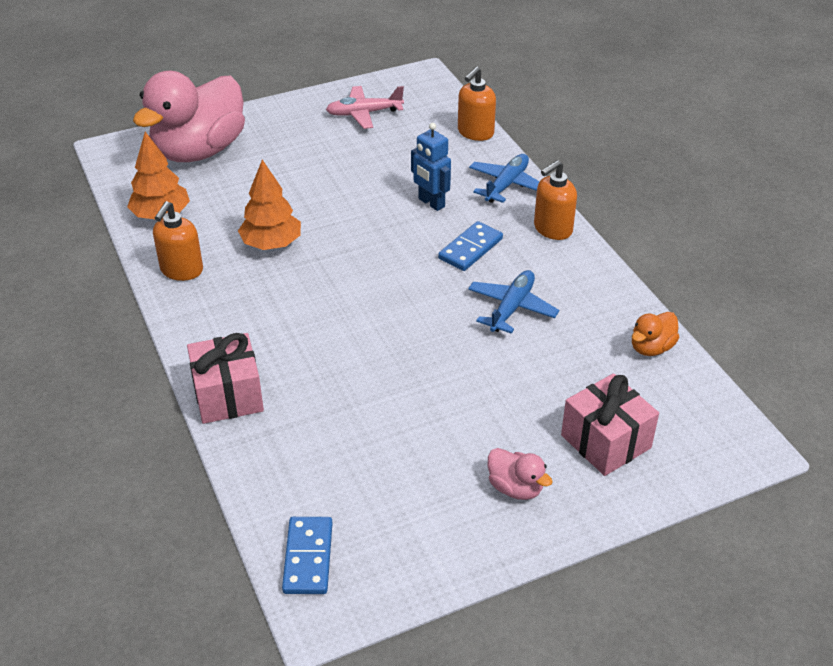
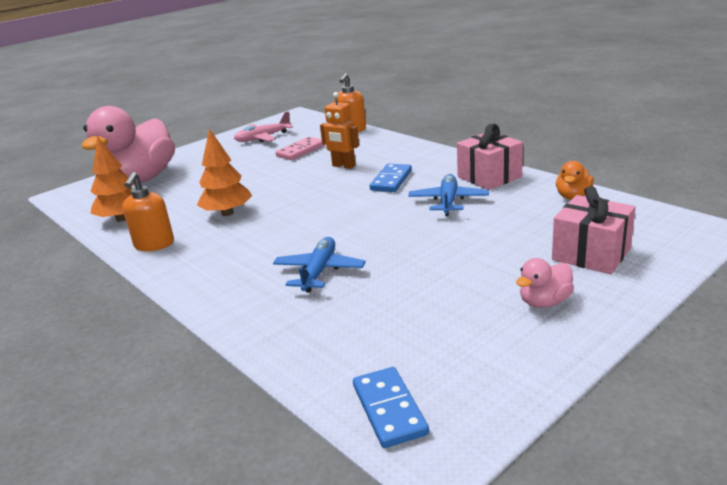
camera: 15 degrees left, 15 degrees down
(228, 395) = (237, 311): pink gift -> pink gift (489, 177)
(396, 156) = (301, 151): none -> pink domino
(431, 203) = (343, 166): blue robot -> orange robot
(506, 185) = (393, 146): blue plane -> blue plane (319, 272)
(515, 488) = (544, 302): pink duck -> pink duck turned 120 degrees clockwise
(552, 229) = (444, 158): orange soap dispenser -> none

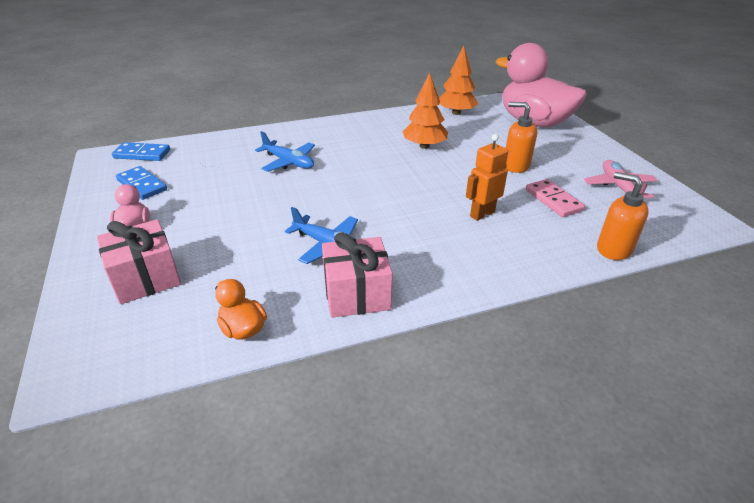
camera: 110 degrees right, 10 degrees up
(154, 245) = (398, 119): orange soap dispenser -> orange soap dispenser (515, 166)
(391, 180) = (414, 230): blue domino -> blue domino (142, 185)

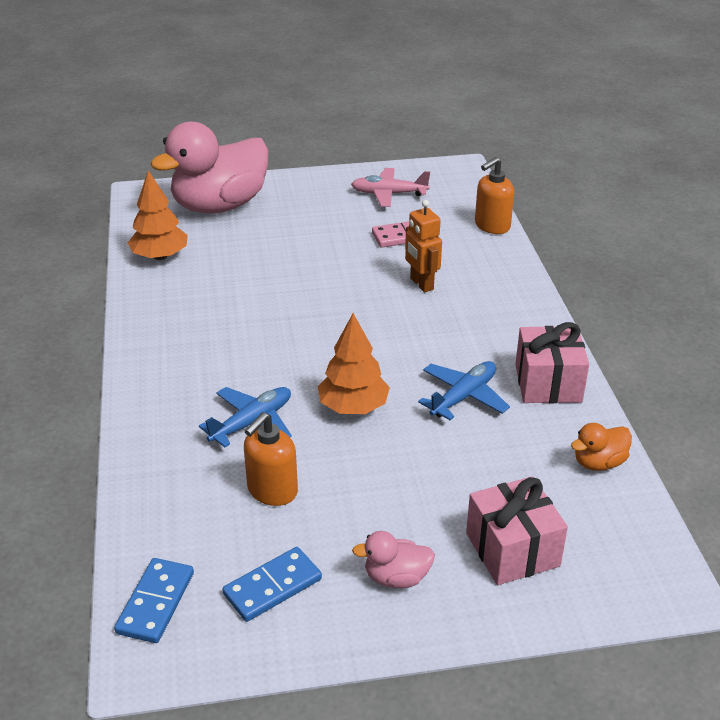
camera: 80 degrees left, 0 degrees up
(424, 146) = (250, 298): orange tree -> orange tree (353, 407)
(515, 166) = (325, 242): orange soap dispenser -> orange soap dispenser (272, 491)

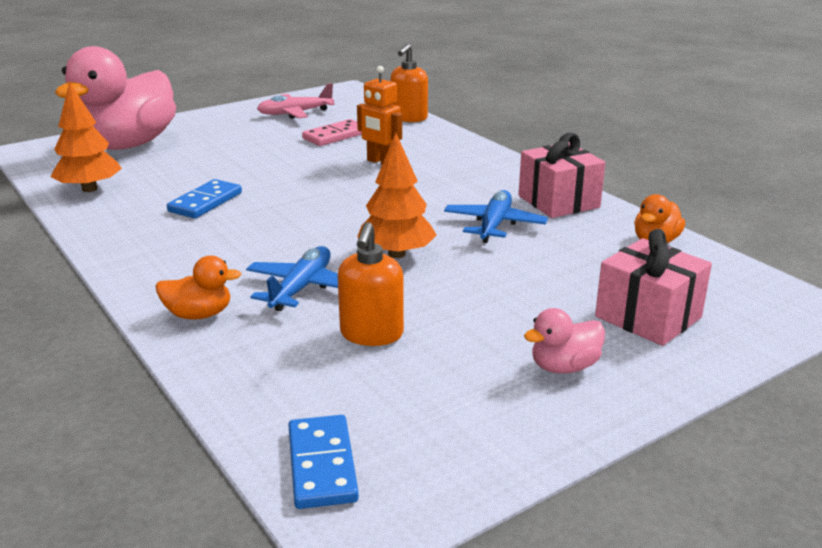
camera: 25 degrees left, 10 degrees down
(160, 427) = (199, 314): none -> orange duck
(273, 587) = (445, 411): blue domino -> blue domino (205, 202)

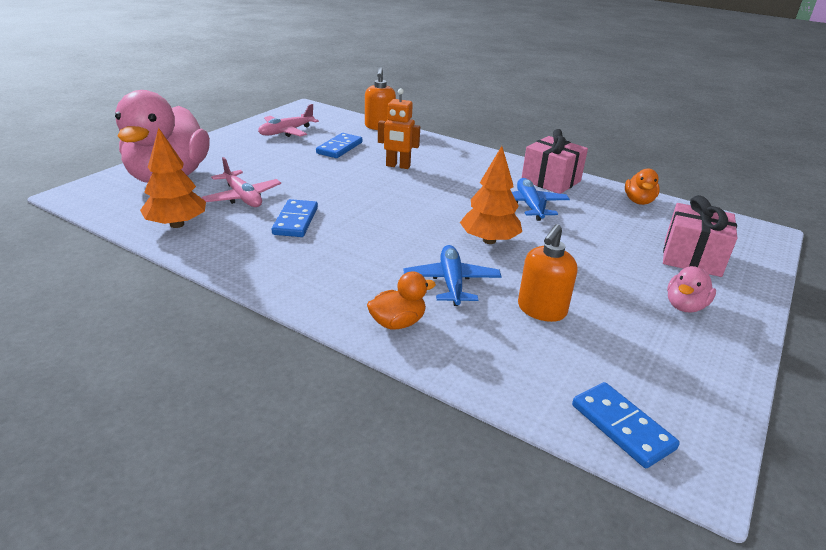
camera: 25 degrees left, 5 degrees up
(178, 172) = (242, 197): none -> pink plane
(335, 136) = (339, 148): pink domino -> blue domino
(371, 334) = (541, 310): orange soap dispenser -> orange soap dispenser turned 45 degrees clockwise

